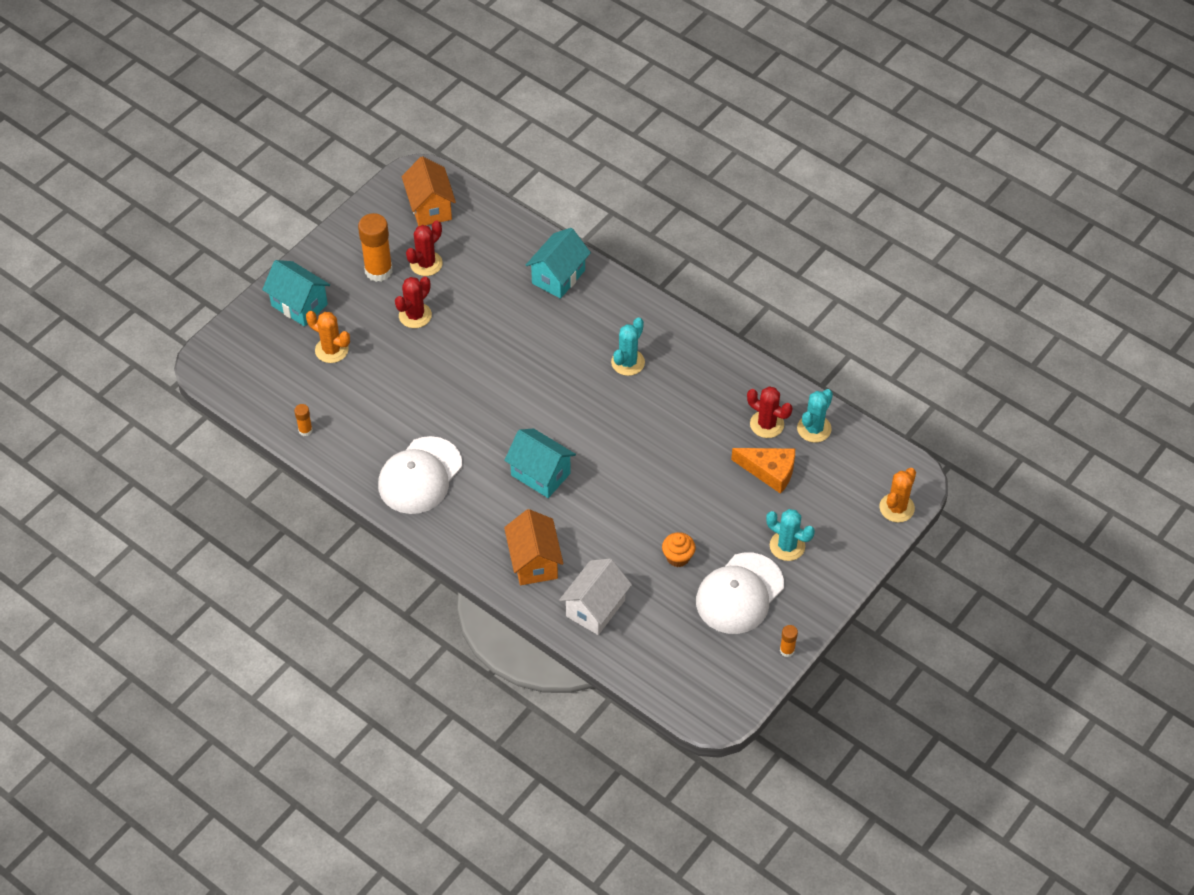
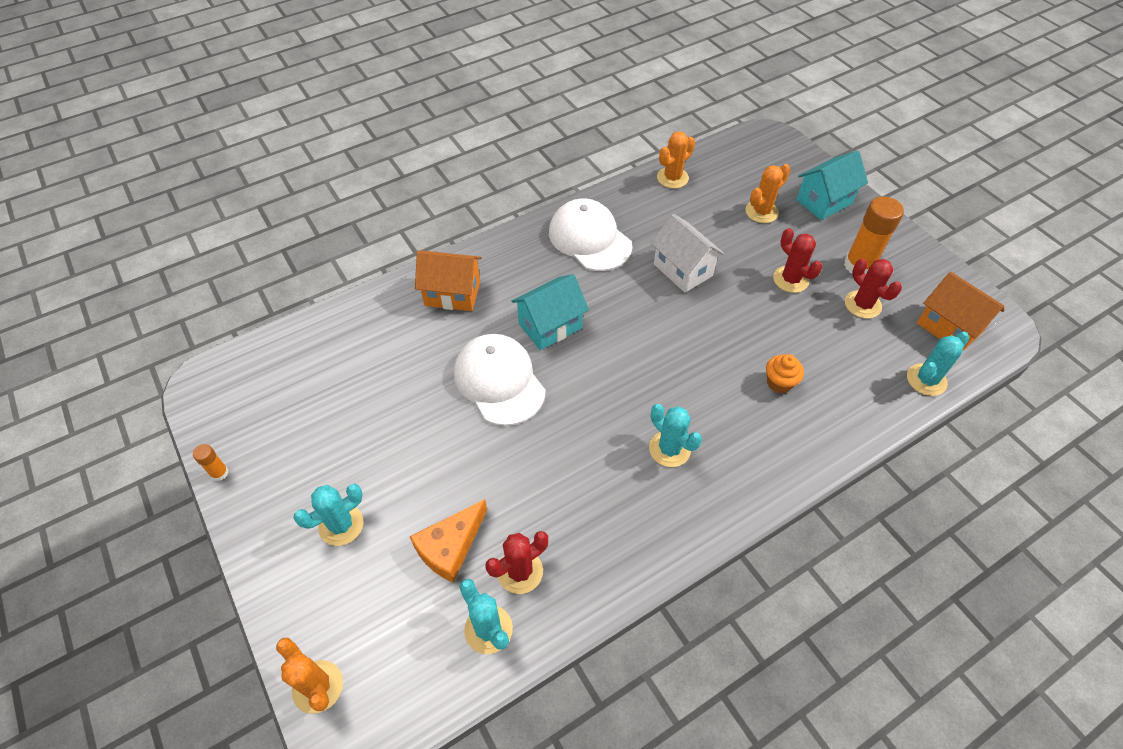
camera: 110 degrees right, 0 degrees up
(305, 430) = (672, 178): orange glue stick -> orange cactus
(430, 207) = (949, 327): orange house -> orange house turned 45 degrees clockwise
(492, 218) = (926, 380): none -> turquoise cactus
(558, 277) = (820, 418): turquoise house -> none
(595, 608) = (375, 325): white house -> white house (683, 270)
(678, 557) = (390, 411): orange cupcake -> orange cupcake (779, 383)
(739, 594) = (313, 453): white cap -> white cap (499, 381)

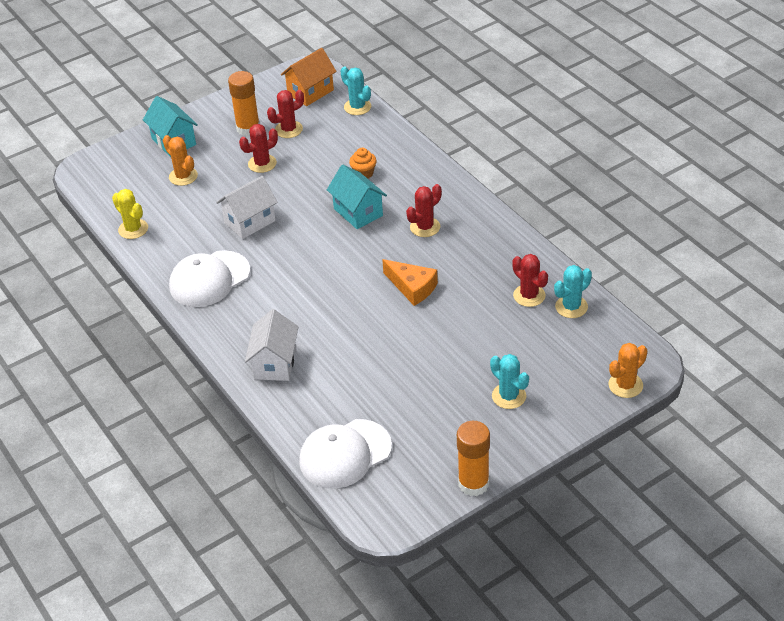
camera: 90 degrees left, 10 degrees down
(219, 473) = (473, 484): orange glue stick -> orange glue stick, size x2.10
(450, 547) = (517, 333): orange cheese -> orange cheese (412, 287)
(452, 294) = (275, 363): orange house -> white house
(499, 381) = (370, 322): white cap -> white cap (345, 454)
(550, 326) = (311, 297): turquoise house -> turquoise house (358, 212)
(669, 449) = (425, 227): turquoise cactus -> red cactus
(672, 178) = (133, 229): orange cactus -> yellow cactus

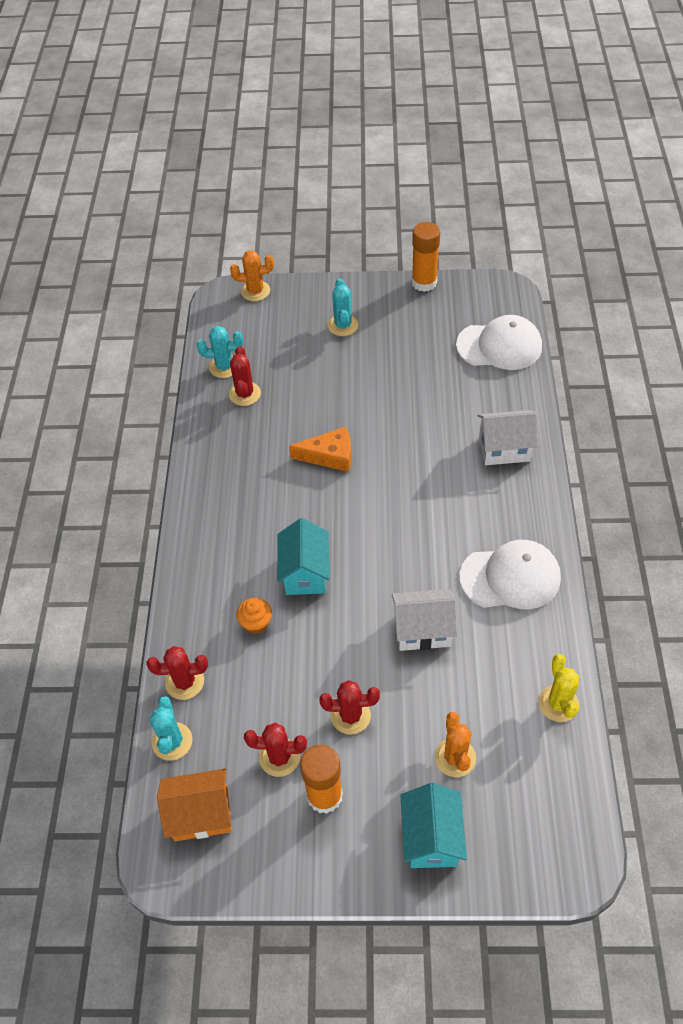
camera: 145 degrees left, 10 degrees up
(275, 363) = (504, 449): white house -> white house turned 45 degrees clockwise
(412, 287) = (329, 456): orange cheese -> orange cheese turned 105 degrees clockwise
(425, 227) = (260, 514): red cactus -> red cactus (184, 682)

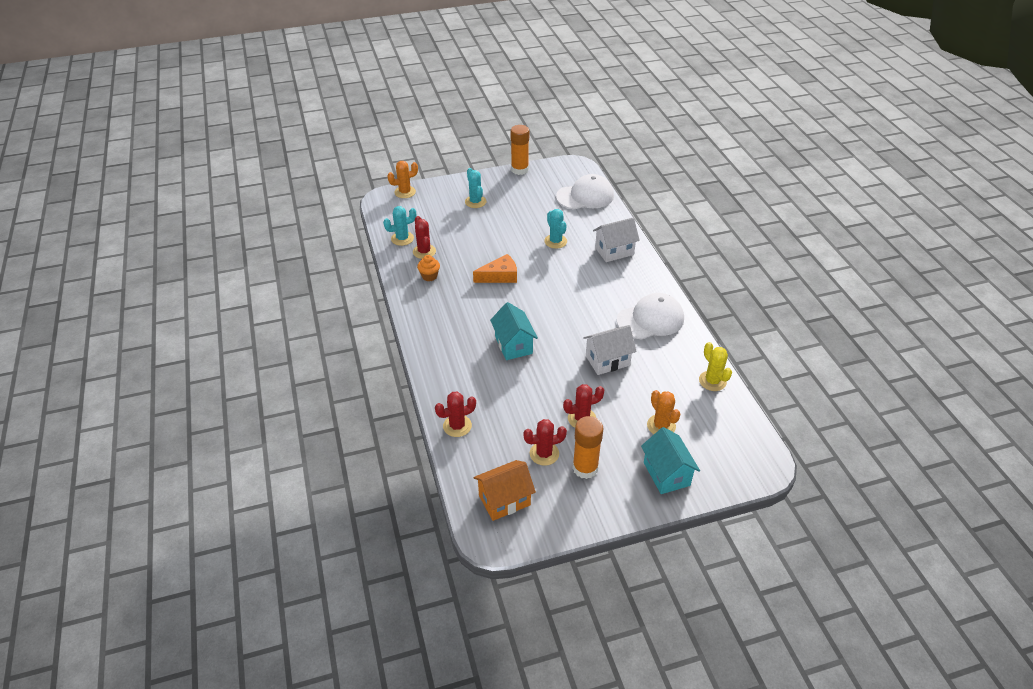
camera: 20 degrees left, 10 degrees down
(172, 741) = (464, 462): turquoise cactus -> turquoise cactus (555, 241)
(256, 624) = (492, 381): orange cupcake -> orange cupcake (429, 276)

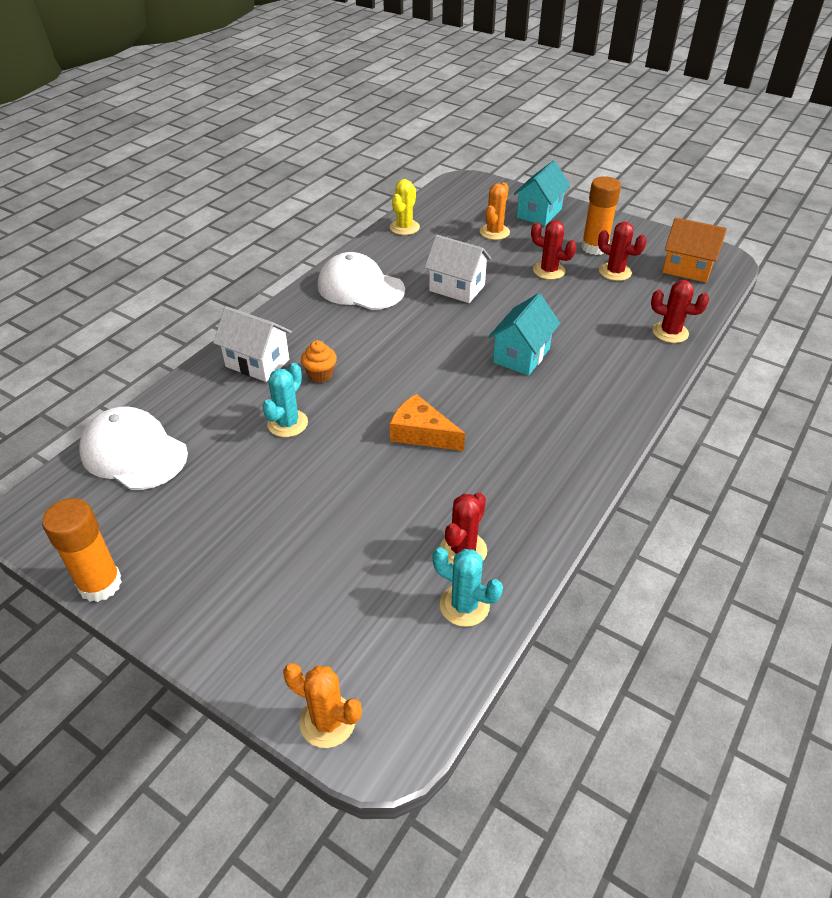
camera: 130 degrees left, 0 degrees up
(429, 276) = (506, 503): orange cupcake -> orange cupcake (320, 375)
(475, 202) = (264, 579): turquoise cactus -> none

